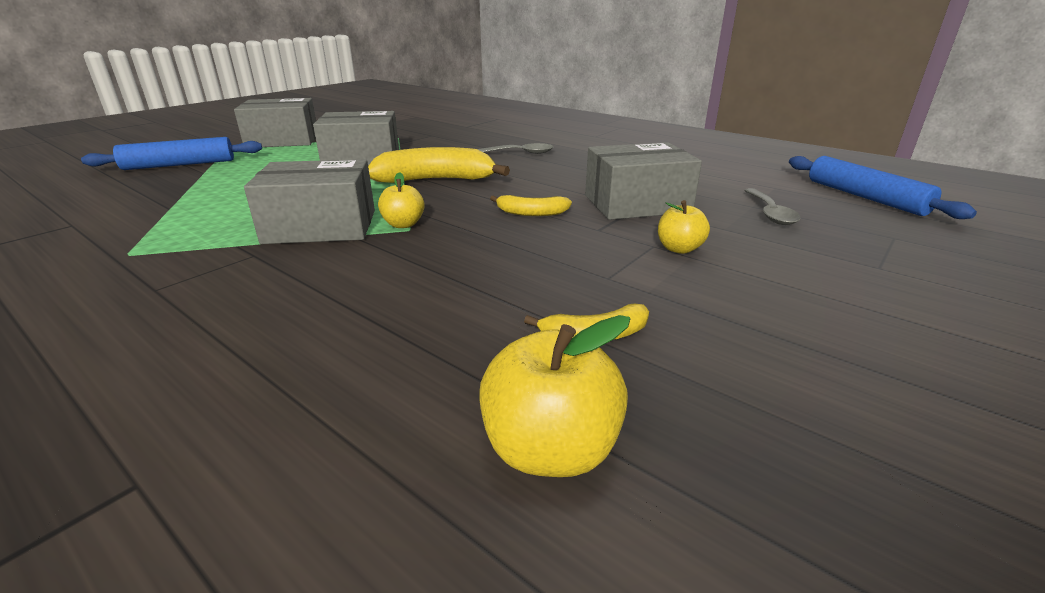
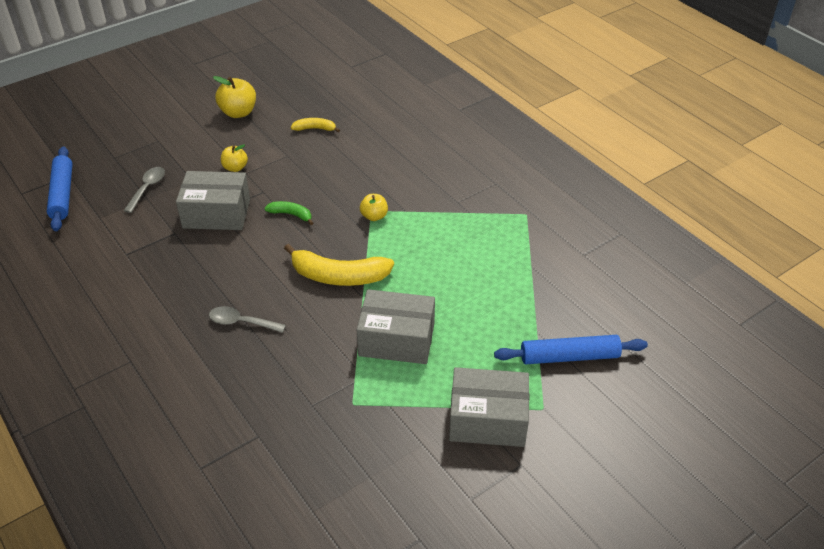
camera: 165 degrees left, 15 degrees up
(321, 226) = (424, 223): grey box -> none
(531, 213) = (291, 215): yellow banana -> green banana
(550, 449) = (351, 100): yellow apple -> yellow apple (238, 112)

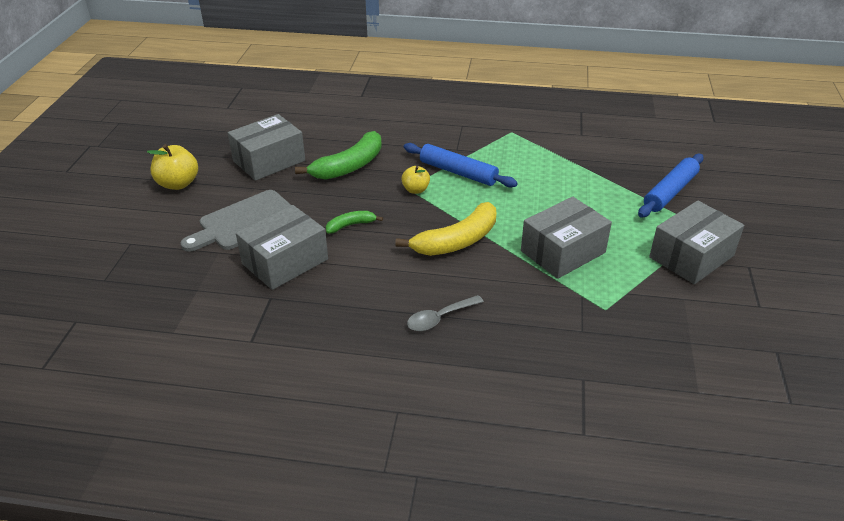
camera: 45 degrees left, 5 degrees down
(62, 194) = (96, 339): blue rolling pin -> blue rolling pin (458, 172)
(147, 188) = (184, 282): grey spoon -> none
(235, 168) = (245, 222): yellow apple -> grey cutting board
(315, 129) = (269, 161): yellow banana -> grey box
(359, 167) = (349, 166): none -> green banana

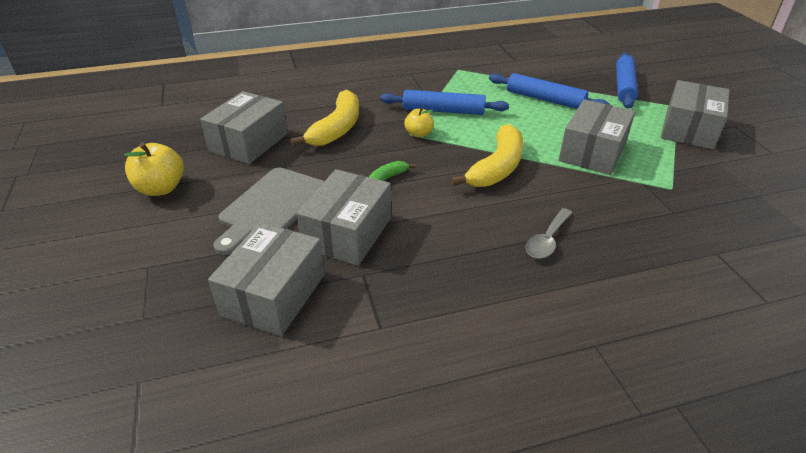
camera: 25 degrees left, 0 degrees up
(197, 292) = (274, 294): none -> grey box
(349, 166) = (337, 128): green banana -> yellow banana
(569, 185) = (545, 99): none -> blue rolling pin

